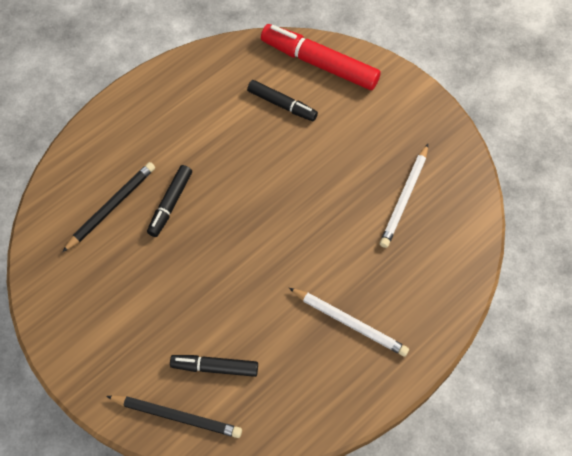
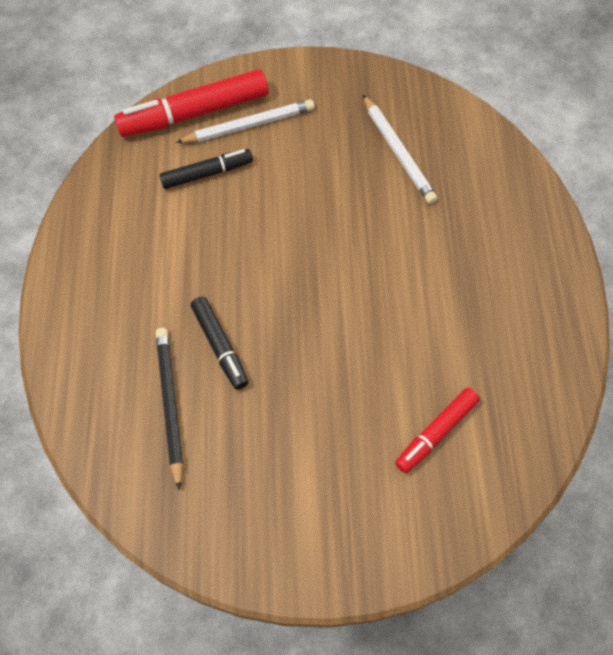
camera: 50 degrees left, 0 degrees up
(177, 416) = (461, 506): black pencil -> none
(215, 367) = (436, 432): black marker -> red marker
(350, 323) = (485, 284): white pencil -> white pencil (249, 125)

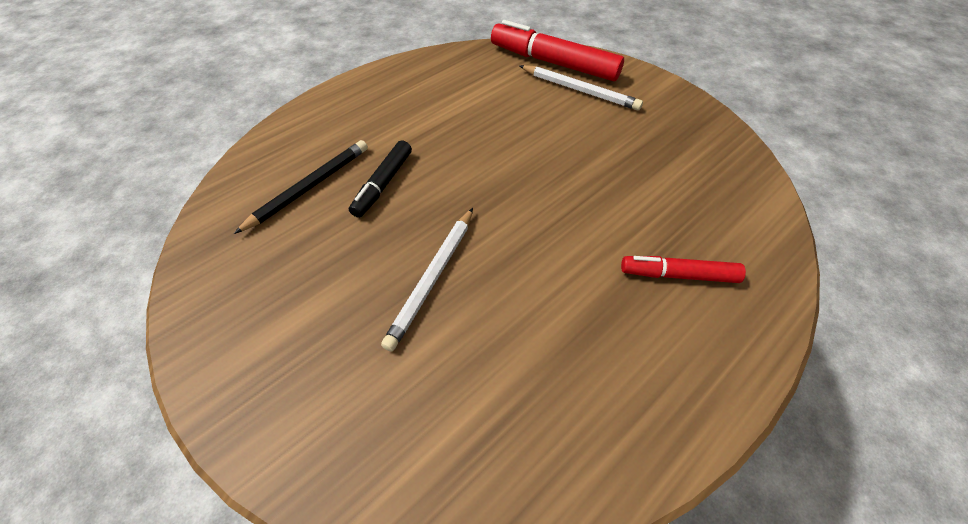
camera: 50 degrees right, 10 degrees down
(207, 173) = (516, 95): black marker -> none
(398, 152) = (673, 178): white pencil -> white pencil (432, 278)
(436, 432) = (432, 386): red marker -> red marker (678, 274)

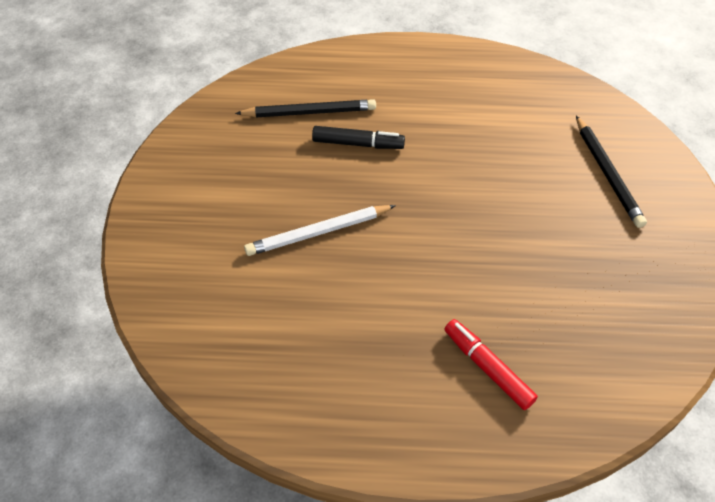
camera: 45 degrees right, 0 degrees up
(383, 184) = (358, 144): black marker -> black marker turned 150 degrees counterclockwise
(553, 63) = (617, 132): red marker -> none
(580, 90) = (607, 174): white pencil -> black pencil

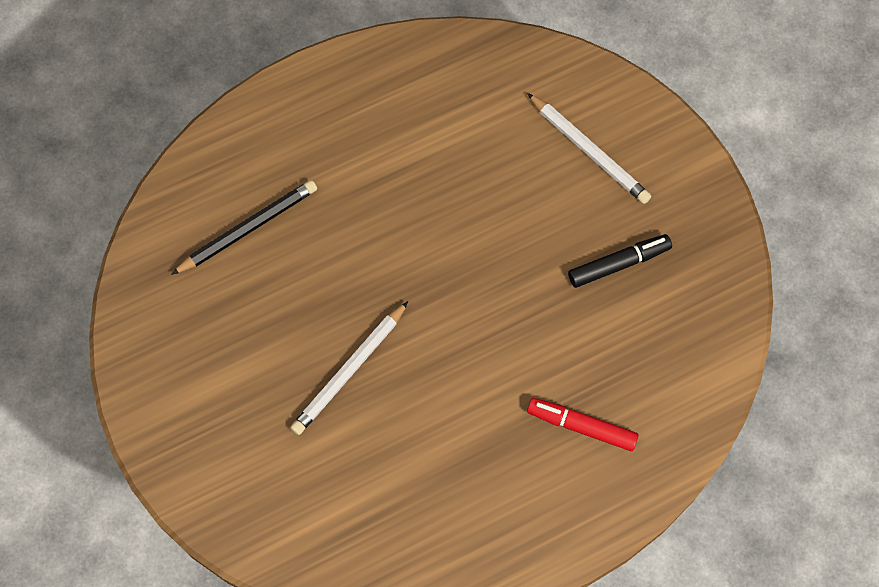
camera: 30 degrees left, 15 degrees up
(358, 144) = (324, 243): black marker -> black marker (619, 264)
(607, 174) = (589, 151): black pencil -> white pencil

